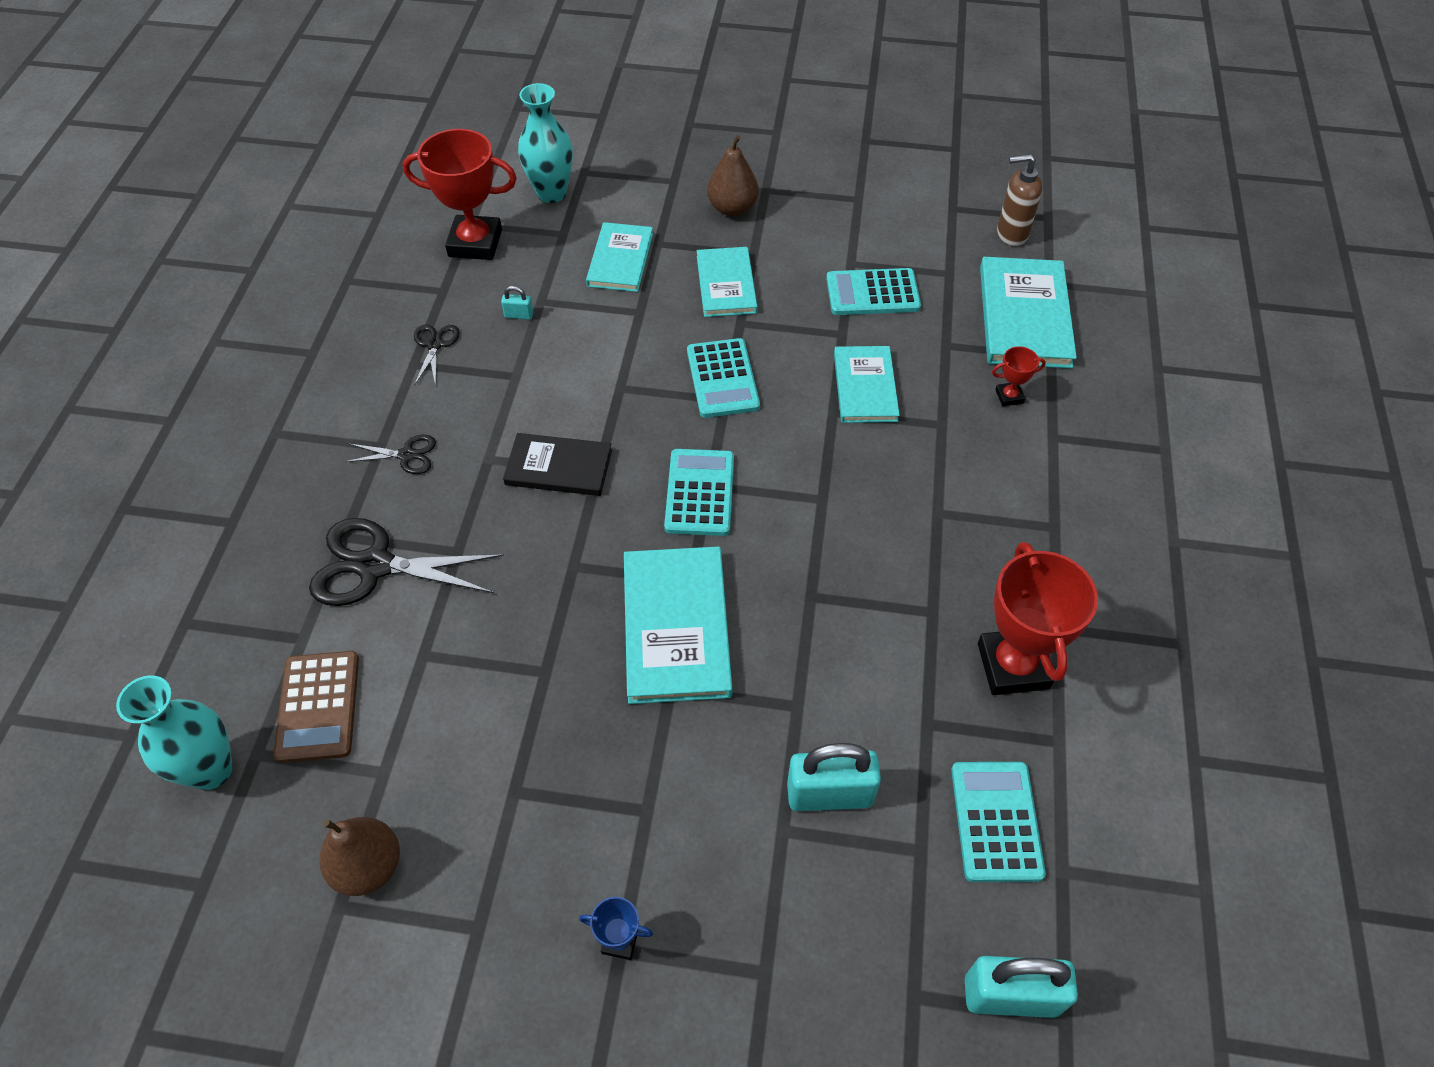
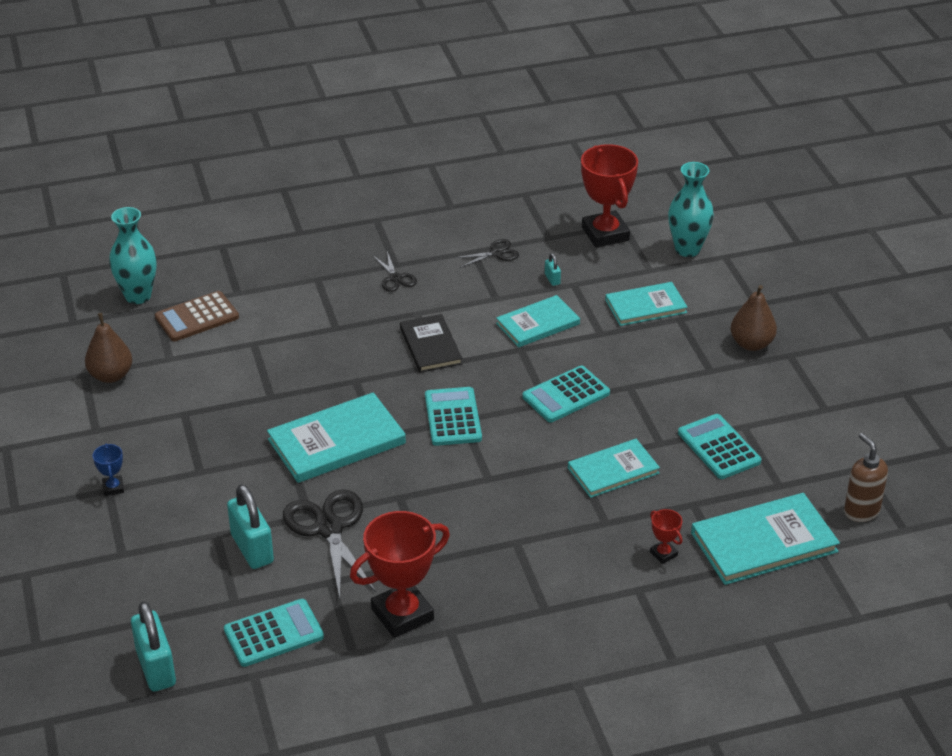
camera: 65 degrees right, 15 degrees down
(375, 565) = (304, 299): black scissors -> black scissors (329, 528)
(700, 493) = (453, 417): turquoise calculator -> turquoise calculator turned 75 degrees counterclockwise
(726, 284) = (663, 367): turquoise book -> turquoise book (538, 324)

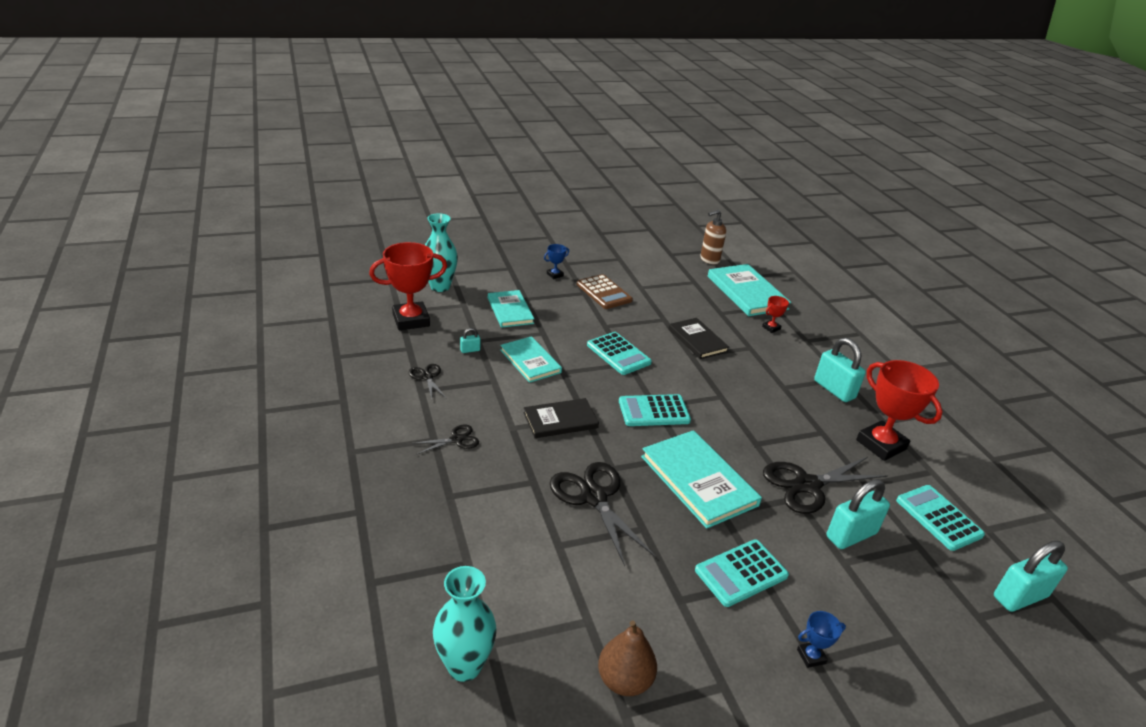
camera: 95 degrees left, 5 degrees down
(197, 317) = (511, 599): brown calculator -> brown calculator (604, 292)
(313, 366) = (594, 497): none -> black scissors
(516, 593) = (834, 389): none -> turquoise padlock
(613, 470) = (697, 340): turquoise book -> black book
(719, 447) = (664, 298): turquoise calculator -> turquoise calculator (741, 573)
(751, 344) = (555, 275): brown pear -> blue trophy

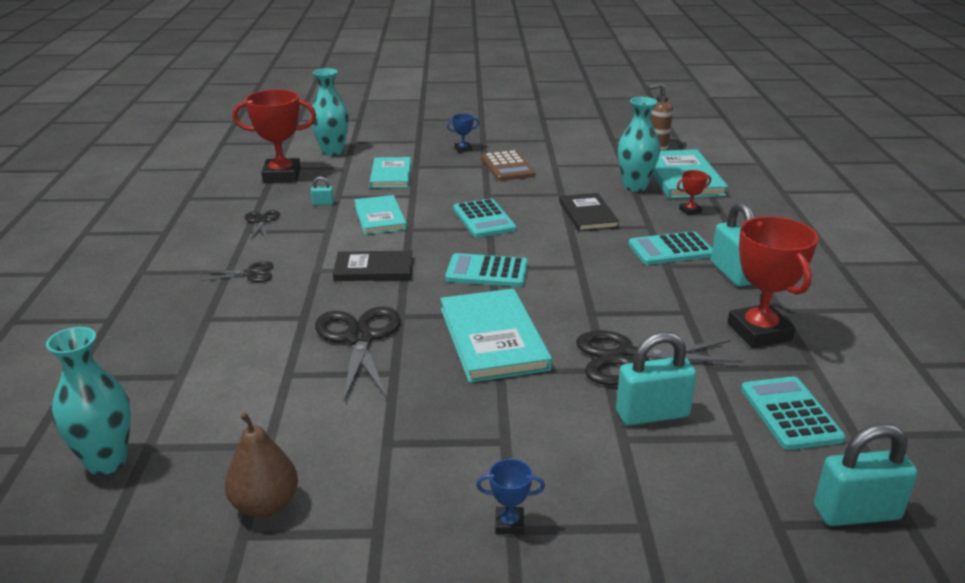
camera: 20 degrees right, 5 degrees down
(716, 306) = (635, 187): none -> turquoise vase
(741, 573) = (480, 429): turquoise calculator -> turquoise calculator (670, 249)

